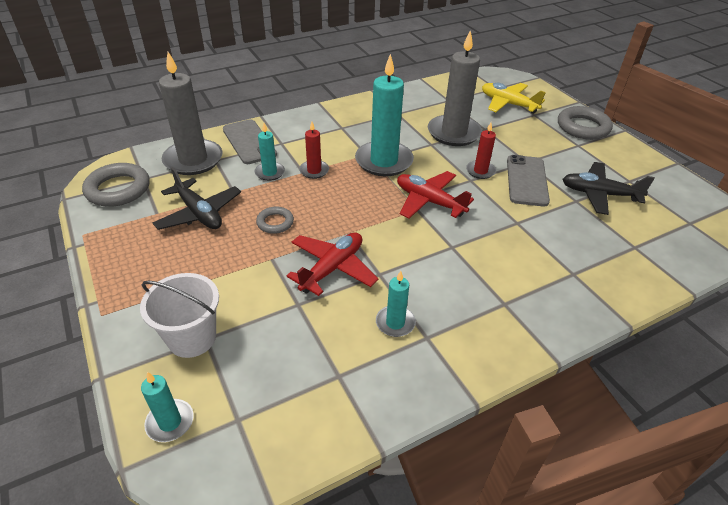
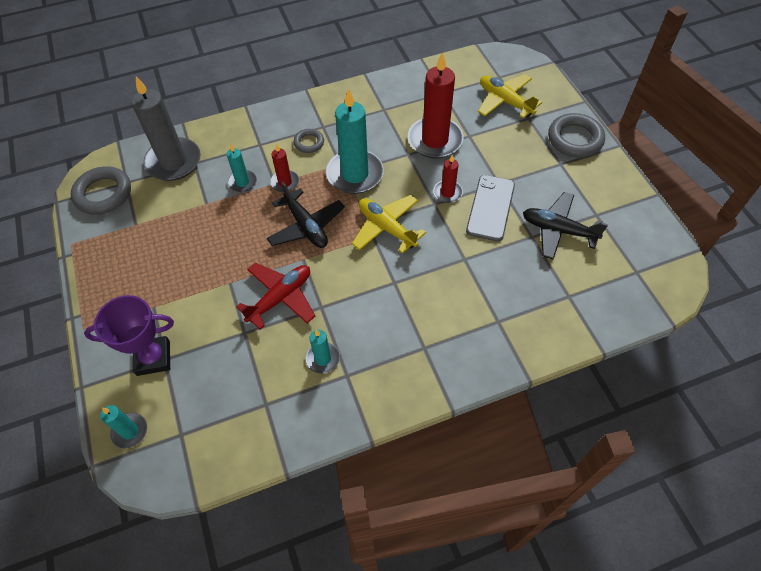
camera: 10 degrees right, 15 degrees up
(192, 338) = (153, 358): white bucket -> purple trophy
(199, 213) = (172, 227): black plane -> black plane (306, 226)
(249, 142) = (229, 141): grey phone -> none
(275, 222) = (238, 243): grey ring -> grey ring (309, 143)
(429, 201) = (386, 228): red plane -> yellow plane
(454, 133) = (435, 140): grey candle -> red candle

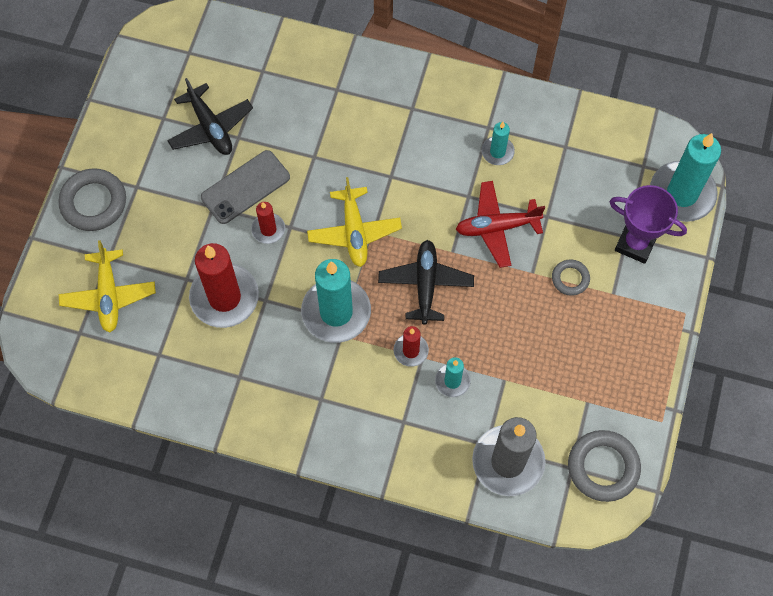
camera: 145 degrees left, 10 degrees up
(130, 431) = (682, 194): turquoise candle -> turquoise candle, size x2.00
(309, 143) = (351, 386): grey ring -> grey ring (570, 279)

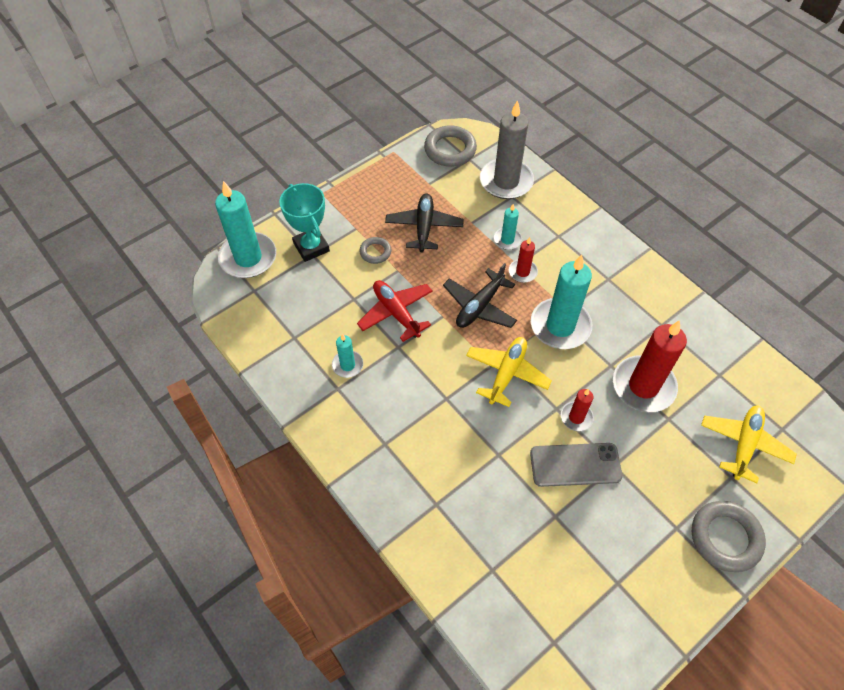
camera: 145 degrees left, 10 degrees down
(210, 127) = (576, 542): black plane -> black plane (424, 227)
(497, 227) = (396, 313): red plane -> red plane turned 150 degrees counterclockwise
(635, 243) = (311, 247): purple trophy -> turquoise trophy

